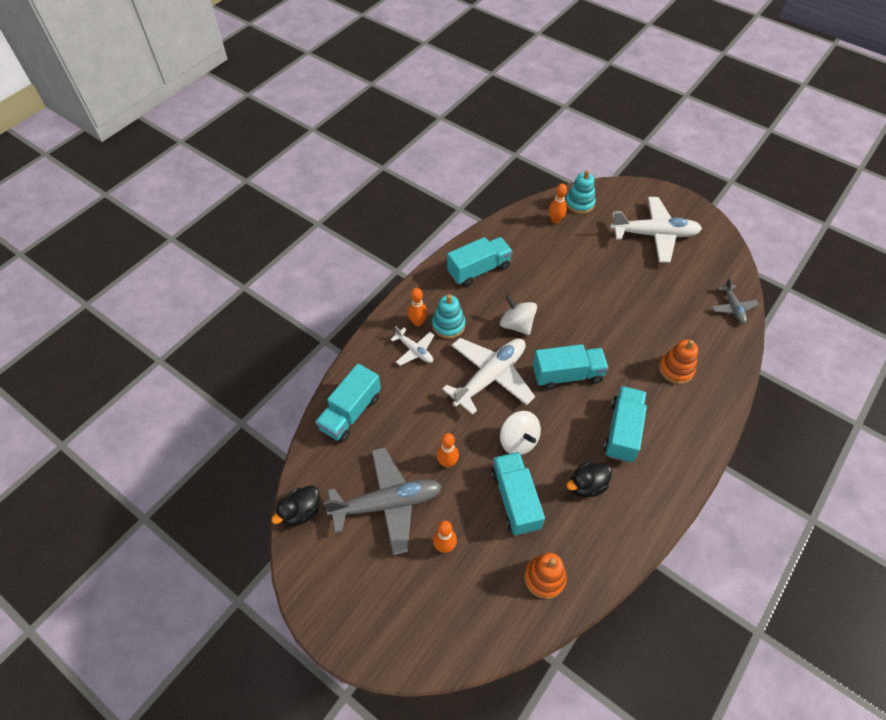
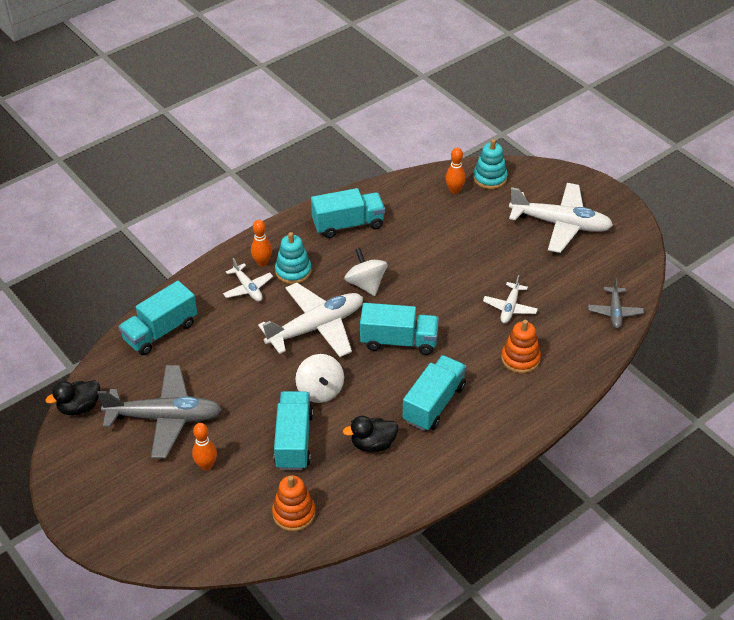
camera: 15 degrees right, 10 degrees down
(447, 462) = (239, 395): orange bowling pin -> none
(646, 322) = (510, 308): none -> white plane

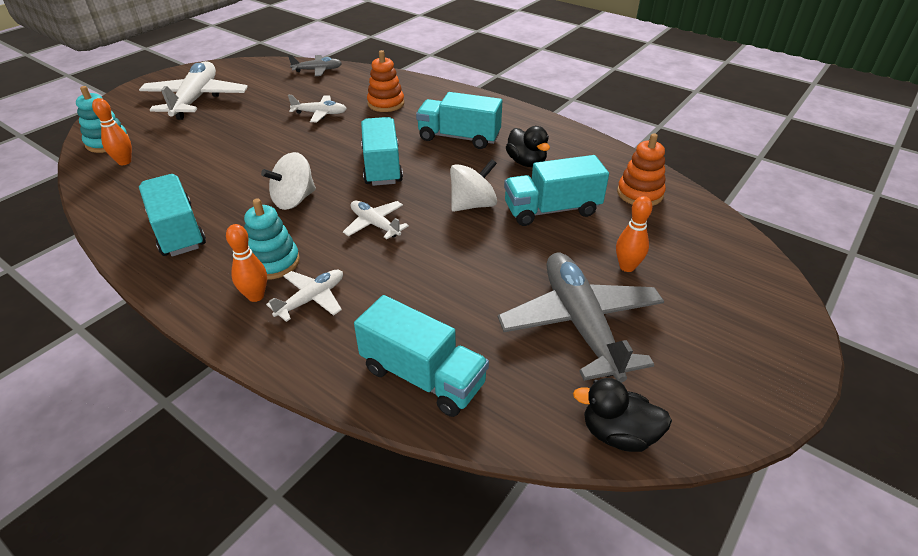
camera: 105 degrees left, 5 degrees down
(79, 407) = (618, 434): black duck -> black duck turned 150 degrees clockwise
(316, 327) = (375, 224): white plane -> white plane, size x0.51

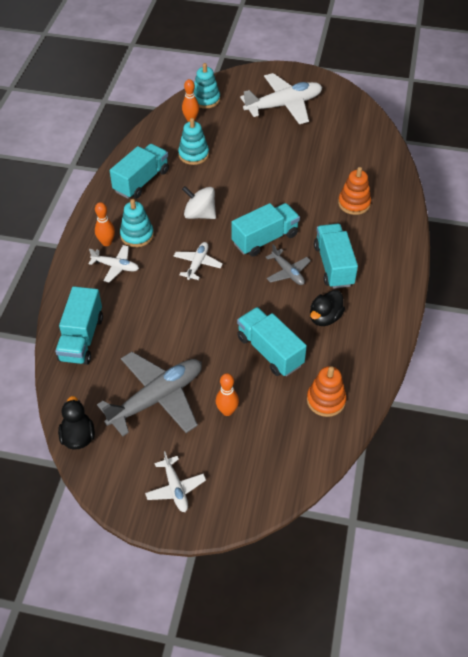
camera: 65 degrees right, 10 degrees up
(187, 176) = (193, 155): none -> turquoise stacking toy
(317, 70) = (376, 142): grey plane -> grey plane (287, 272)
(320, 114) = (311, 175): white plane -> white plane (175, 488)
(473, 205) = (249, 305): white spinning top -> none

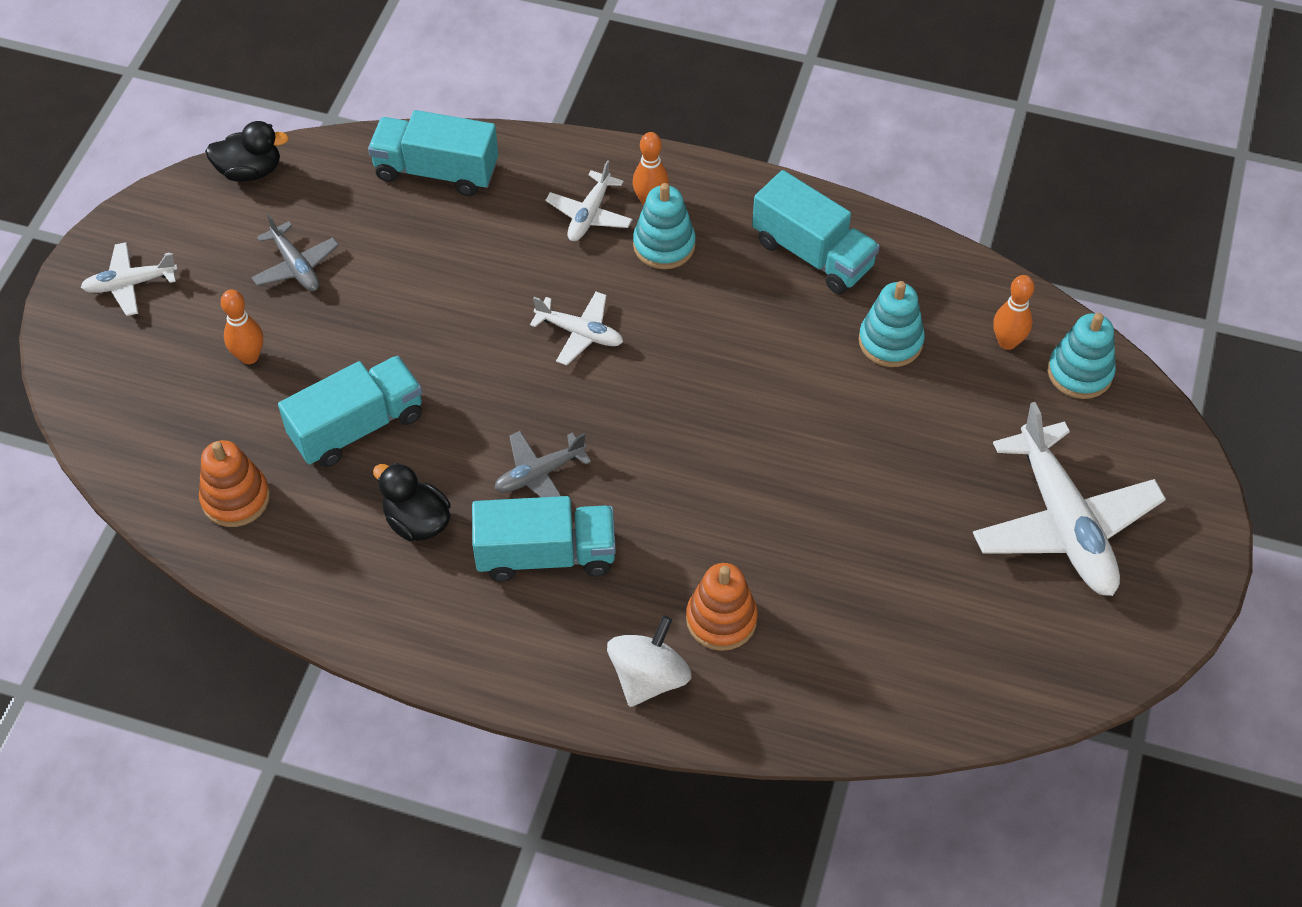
camera: 95 degrees right, 5 degrees up
(157, 398) = (296, 266): grey plane -> grey plane, size x0.51
(199, 214) = (711, 343): white spinning top -> white spinning top (649, 677)
(265, 239) = (632, 445): turquoise truck -> none

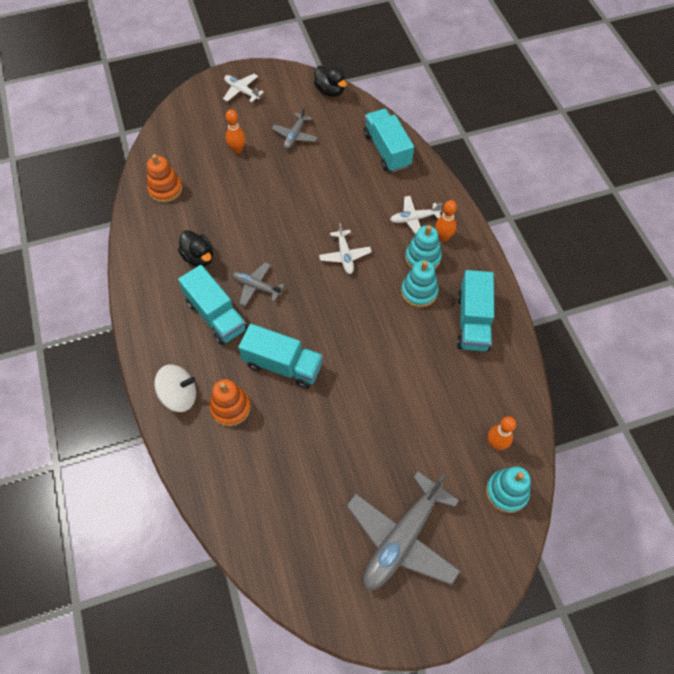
camera: 55 degrees right, 5 degrees up
(357, 427) = (231, 207): turquoise truck -> turquoise truck (283, 365)
(417, 521) = (199, 257): black duck -> black duck turned 135 degrees clockwise
(890, 341) = (449, 387): turquoise stacking toy -> turquoise stacking toy (419, 292)
(1063, 523) = (402, 538): white plane -> grey plane

